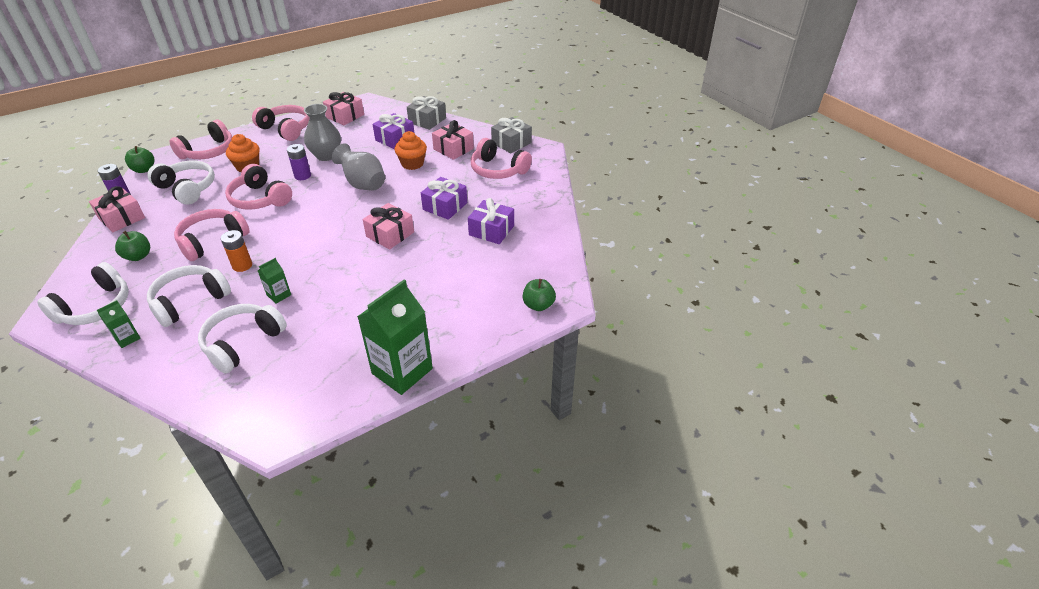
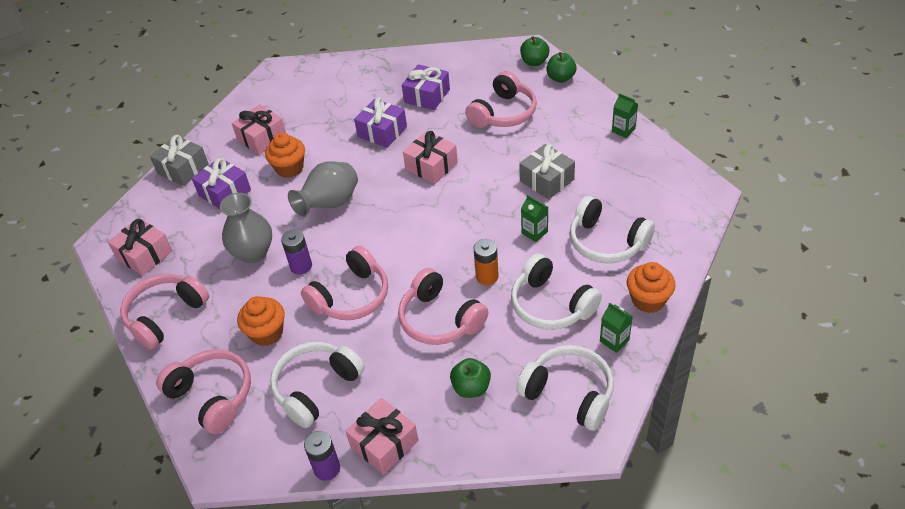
camera: 85 degrees left, 5 degrees up
(144, 169) = (251, 468): green apple -> green apple (560, 78)
(156, 366) = (648, 300): none -> orange cupcake
(402, 371) = (623, 130): green carton -> green carton, size x0.45
(498, 170) = (315, 99): pink headphones -> pink headphones (503, 113)
(511, 143) = (258, 93): grey gift -> grey gift (547, 180)

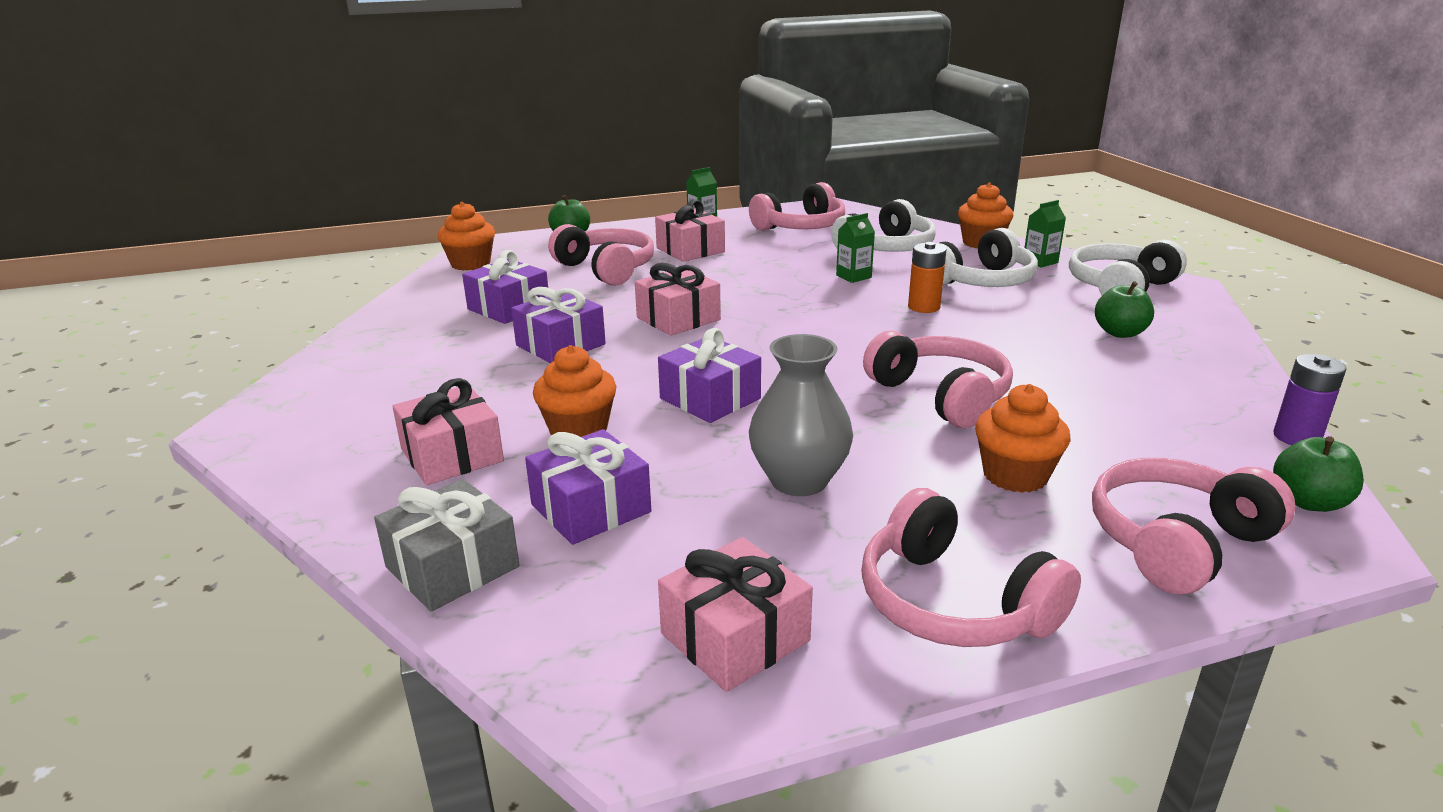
camera: 80 degrees left, 20 degrees down
(301, 266) = (855, 433): purple battery -> none
(316, 388) = (1138, 436): white headphones -> none
(330, 204) = (710, 398): grey vase -> purple gift
(384, 443) = (1232, 392): pink gift -> pink gift (690, 250)
(440, 319) = (998, 340): pink headphones -> pink headphones (801, 227)
(491, 56) = (471, 264): none -> orange cupcake
(534, 62) = (519, 244): green apple -> green apple (1308, 502)
(547, 180) = (762, 262): grey gift -> none

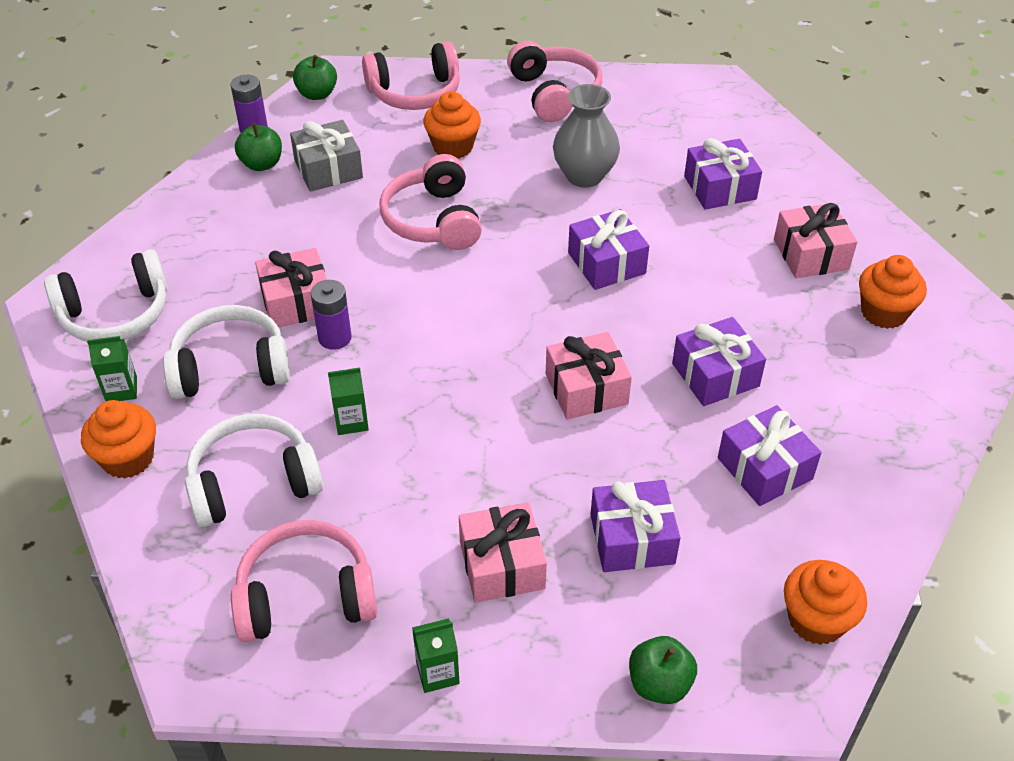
camera: 160 degrees left, 20 degrees up
(452, 567) = (803, 169): grey gift -> grey gift (328, 169)
(578, 430) = (716, 255): orange cupcake -> orange cupcake (883, 312)
(606, 269) = (632, 539): pink headphones -> purple gift
(735, 637) = (665, 103): pink gift -> pink gift (296, 302)
(924, 307) = (335, 338): orange battery -> purple battery
(1120, 333) = (214, 250): green apple -> green apple (262, 164)

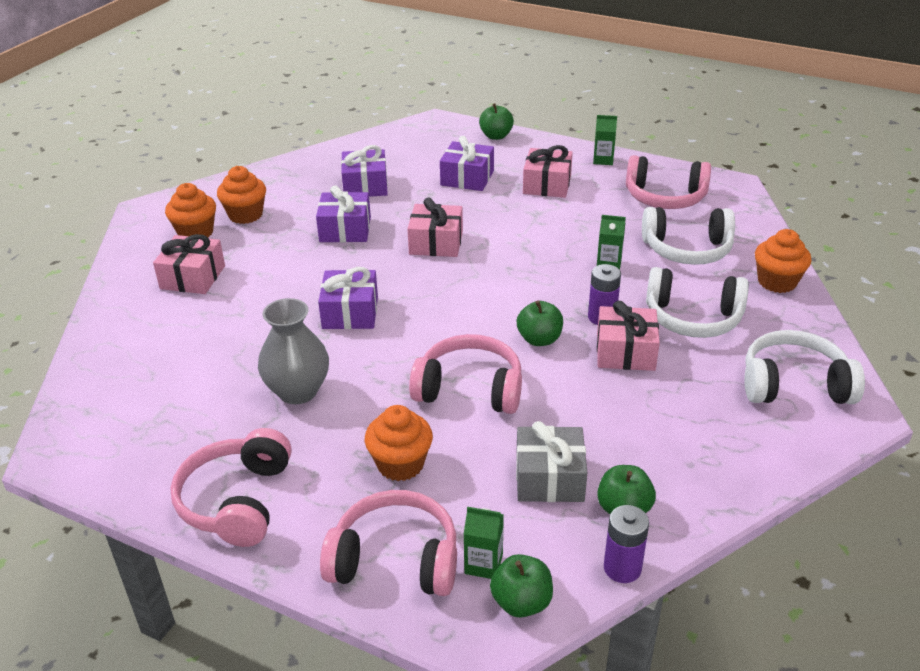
camera: 155 degrees left, 10 degrees down
(121, 390) = (784, 325): green carton -> green carton (483, 564)
(392, 290) = (539, 339): none -> green apple
(433, 220) = (469, 389): pink headphones -> pink headphones turned 90 degrees counterclockwise
(720, 188) = (194, 345): purple gift -> none
(816, 620) = (402, 136): orange cupcake -> orange cupcake (245, 215)

